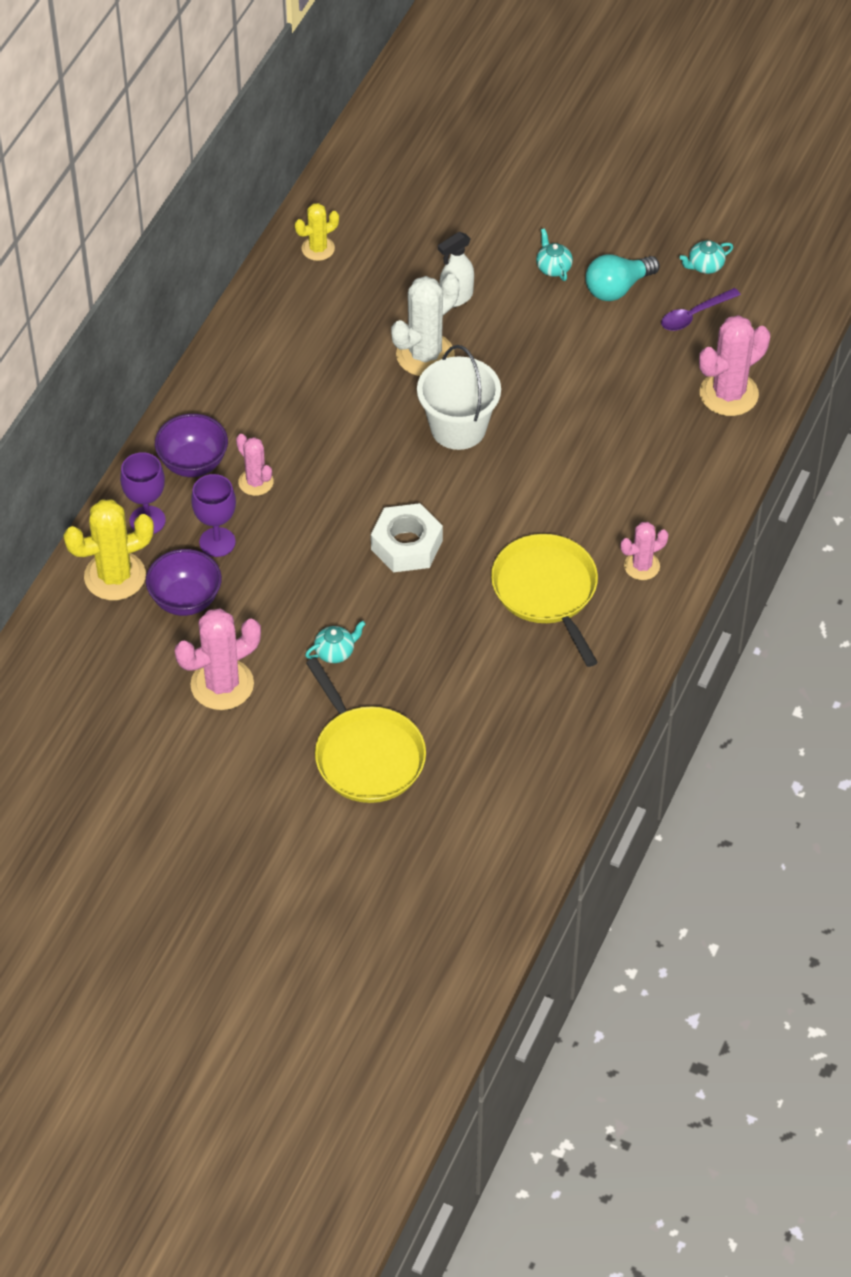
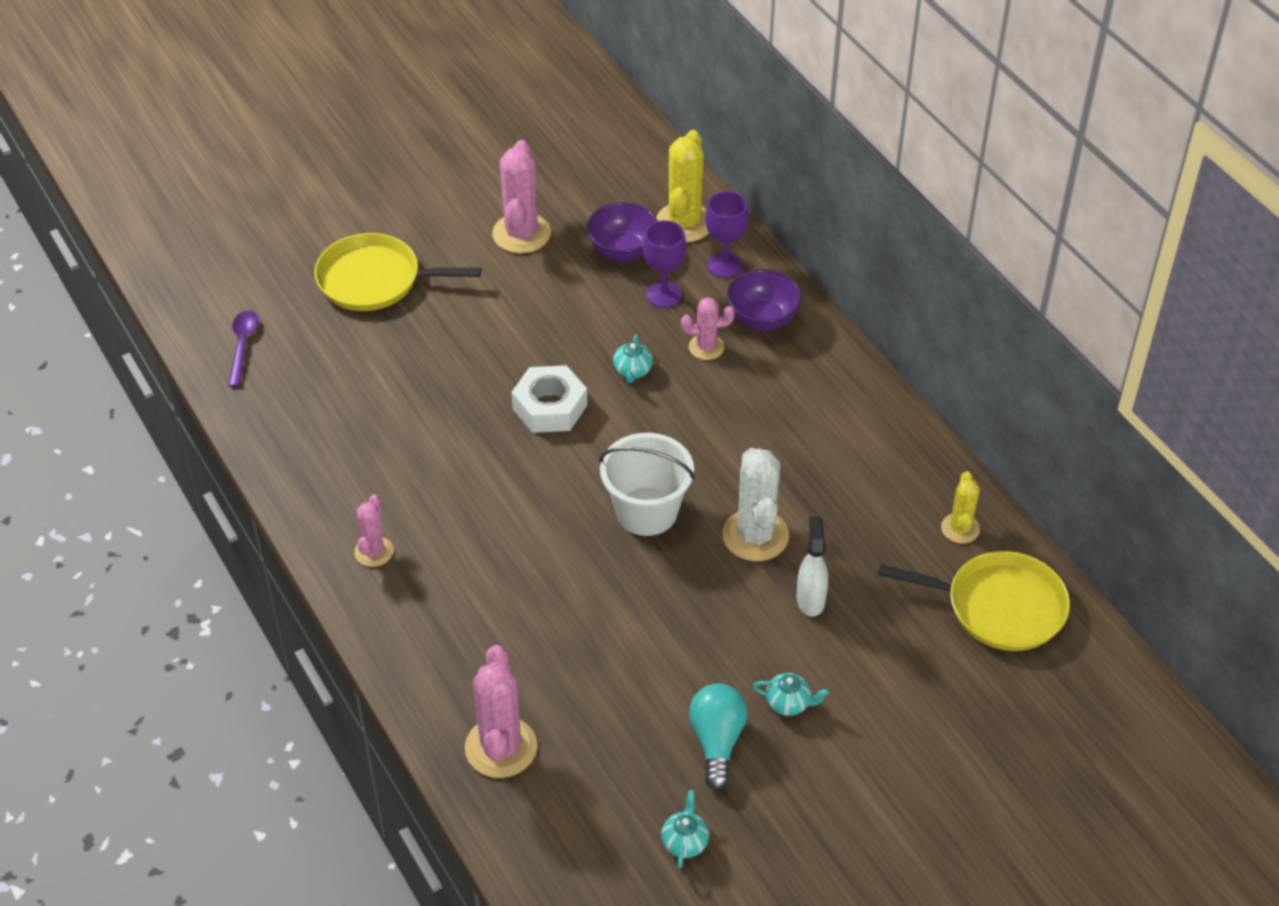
camera: 125 degrees right, 5 degrees down
(335, 652) = (487, 310): turquoise teapot -> turquoise teapot (633, 371)
(546, 591) = (413, 471): yellow pan -> yellow pan (999, 606)
(694, 315) = (626, 786): purple spoon -> purple spoon (243, 345)

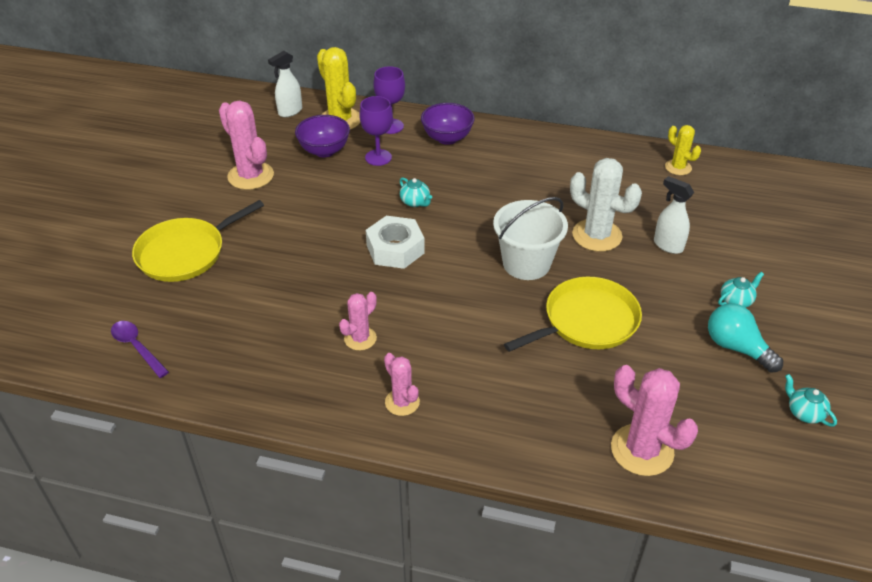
camera: 45 degrees left, 5 degrees down
(648, 179) = (290, 112): none -> white spray bottle
(706, 347) = (438, 167): pink cactus -> pink cactus (360, 338)
(999, 606) = (746, 188): yellow pan -> yellow pan (586, 321)

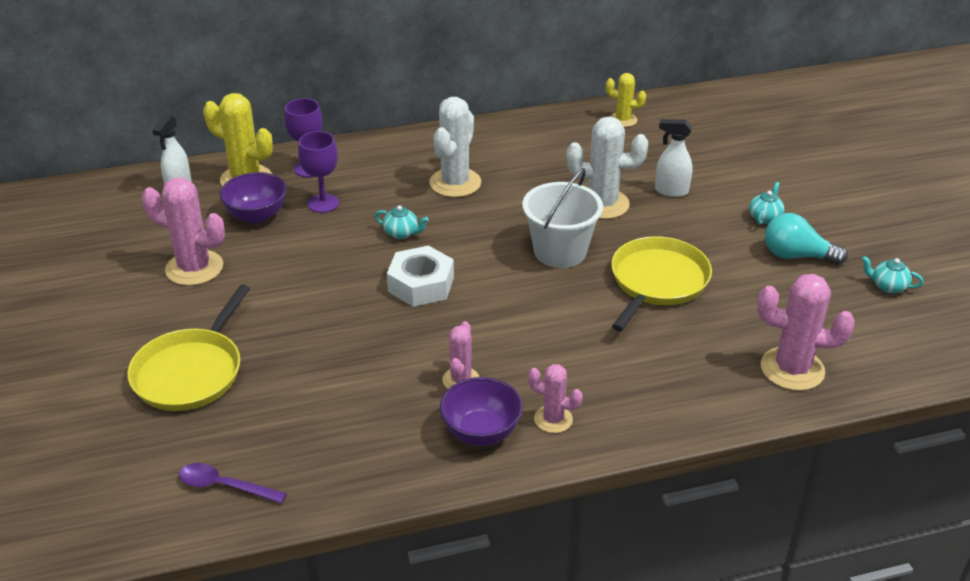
camera: 30 degrees left, 5 degrees down
(447, 138) = (380, 161): purple bowl -> purple bowl (481, 432)
(490, 175) = (455, 183): none -> white cactus

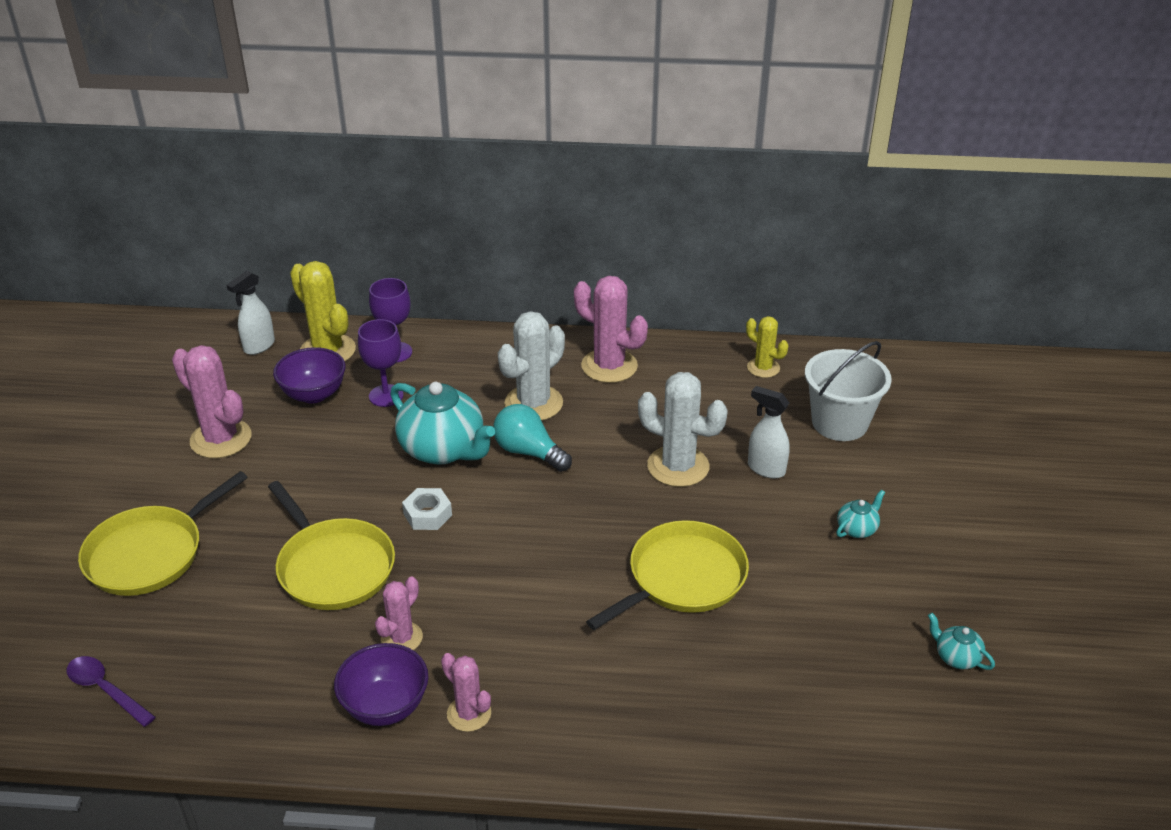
camera: 20 degrees right, 0 degrees up
(366, 342) = (333, 567): none -> yellow pan
(402, 233) = (443, 449): turquoise teapot -> turquoise teapot, size x2.23
(421, 284) = (427, 514): white nut -> white nut, size x0.64
(560, 251) = (596, 513): white bucket -> white bucket (839, 423)
(792, 369) = (773, 731): pink cactus -> pink cactus (609, 366)
(796, 255) = (866, 587): turquoise light bulb -> turquoise light bulb (529, 452)

